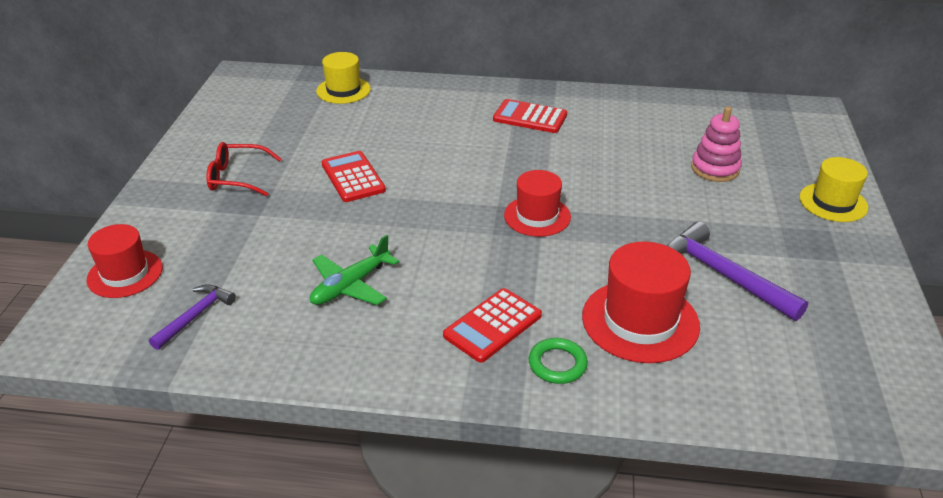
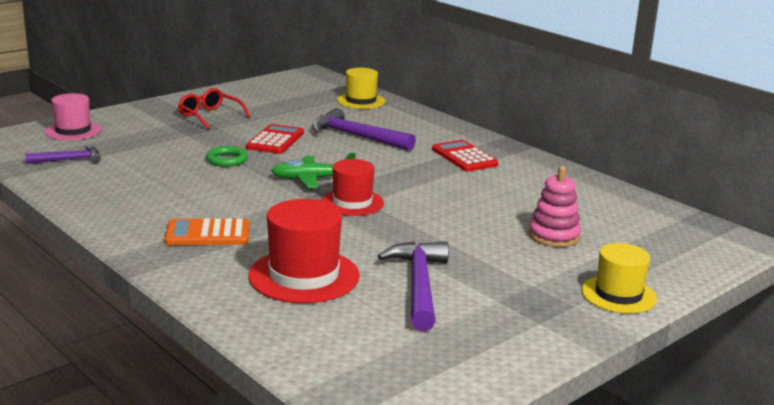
camera: 40 degrees right, 15 degrees down
(125, 274) = (73, 131): red hat -> pink hat
(350, 286) = (169, 183): green plane -> green plane (312, 179)
(412, 136) = (356, 136): none -> purple hammer
(492, 325) = (208, 234): red calculator -> orange calculator
(557, 364) = (206, 267): green ring -> green ring (226, 160)

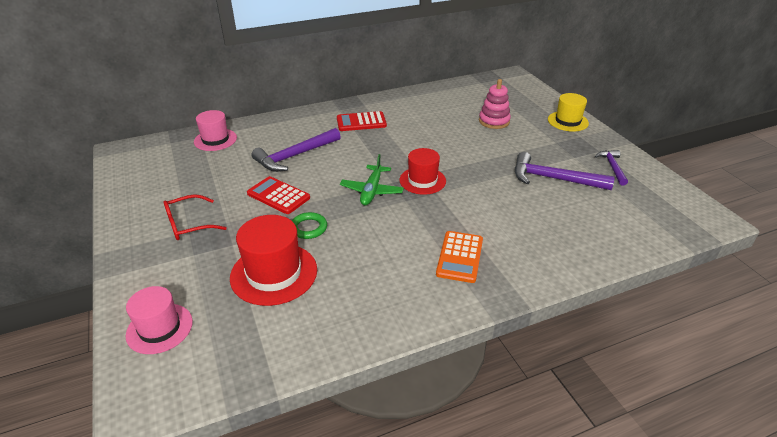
camera: 70 degrees left, 15 degrees up
(69, 160) = (250, 335): purple hammer -> purple hammer (612, 167)
(304, 276) = (537, 221): red hat -> red hat (274, 273)
(361, 101) = (215, 140): yellow hat -> pink hat

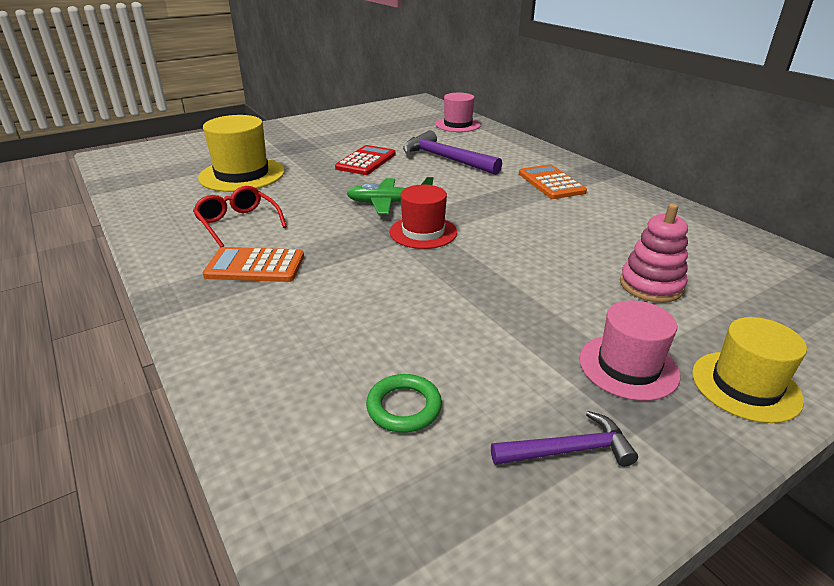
camera: 80 degrees right, 5 degrees down
(159, 328) = (186, 148): pink hat -> pink hat (628, 366)
(188, 224) = (314, 136): red glasses -> red glasses (238, 223)
(274, 273) = (242, 175): red hat -> yellow hat
(308, 228) = (312, 180): green ring -> green ring (404, 407)
(361, 122) = (551, 183): red calculator -> orange calculator
(553, 179) = (477, 354): purple hammer -> none

